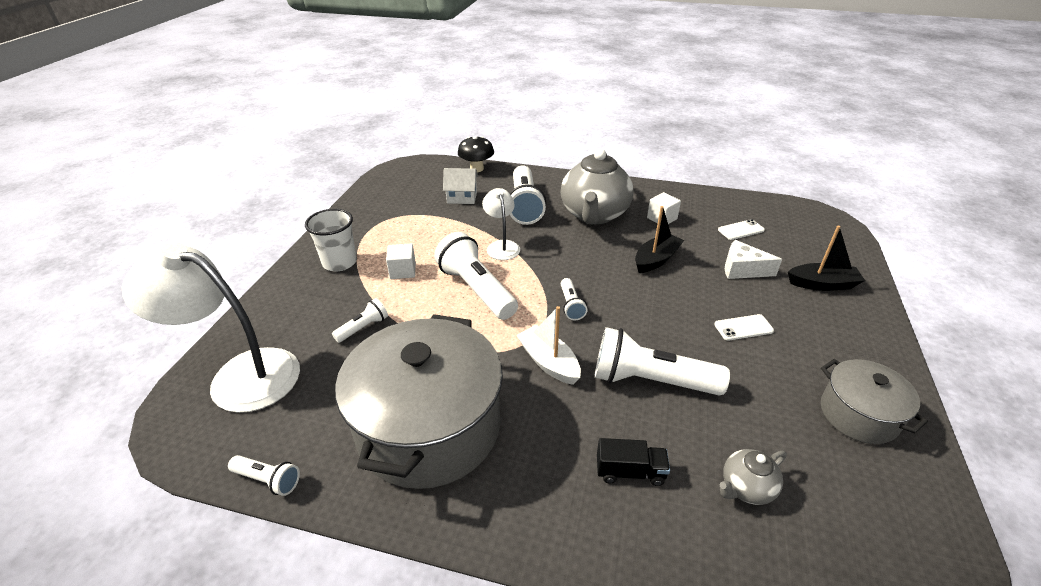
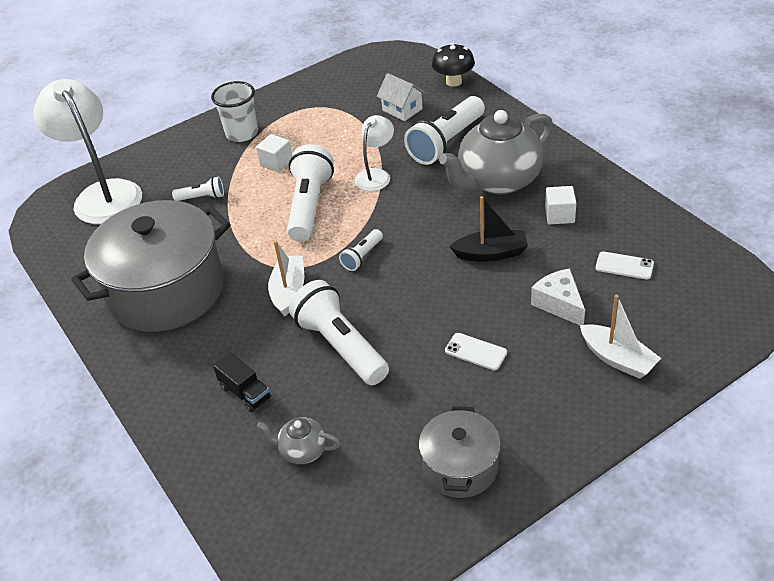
camera: 45 degrees right, 5 degrees up
(268, 480) = (58, 270): white flashlight -> none
(822, 284) = (617, 359): black boat -> white boat

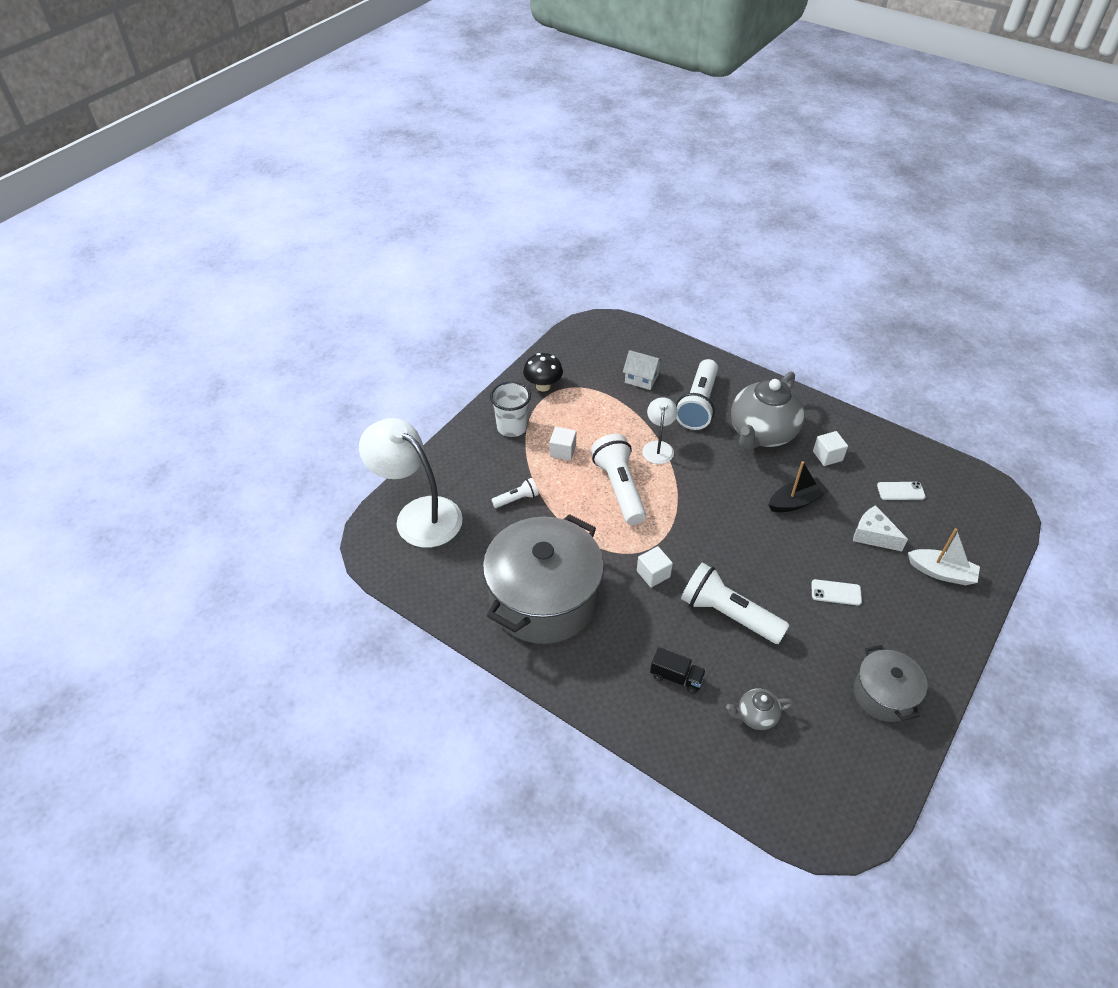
camera: 25 degrees left, 5 degrees up
(289, 291) = (653, 574): white boat -> white cube
(362, 256) = (694, 527): white flashlight -> none
(454, 82) = (668, 344): black mushroom -> black mushroom (543, 386)

